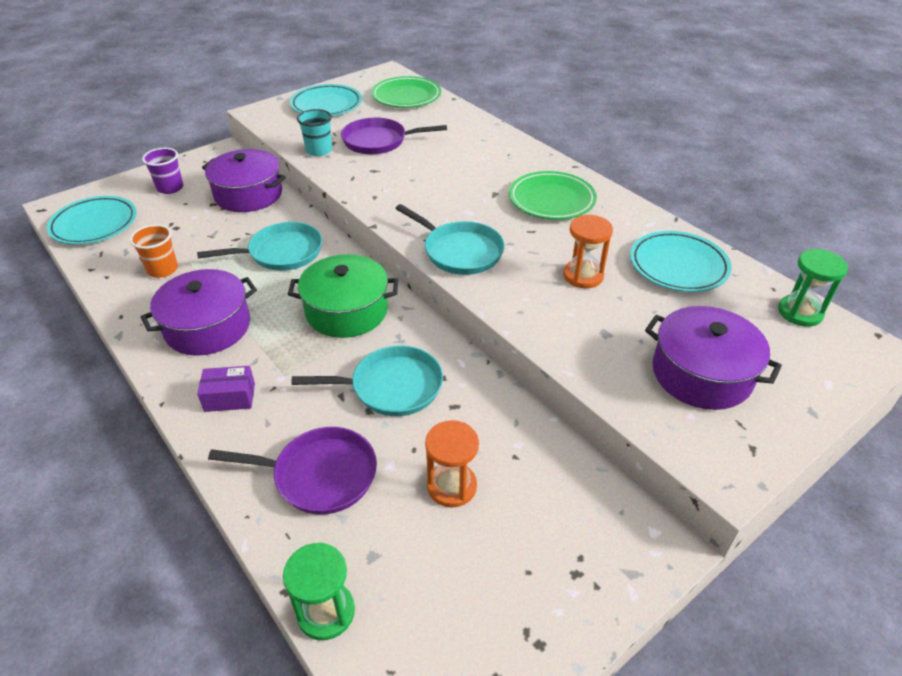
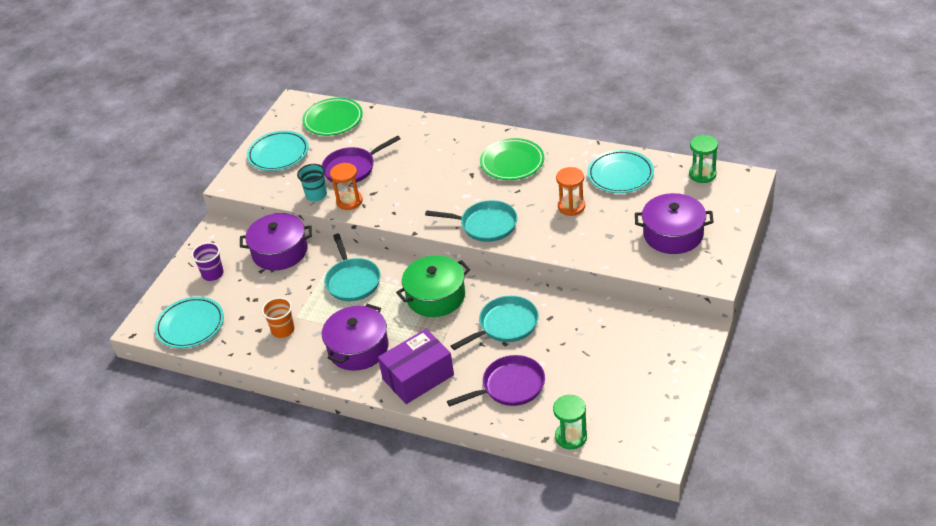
camera: 25 degrees left, 0 degrees up
(230, 397) = (418, 377): purple box -> purple box, size x1.89
(281, 253) = (352, 281): turquoise pan -> turquoise pan turned 120 degrees clockwise
(452, 486) = (583, 356): orange hourglass -> orange hourglass (349, 201)

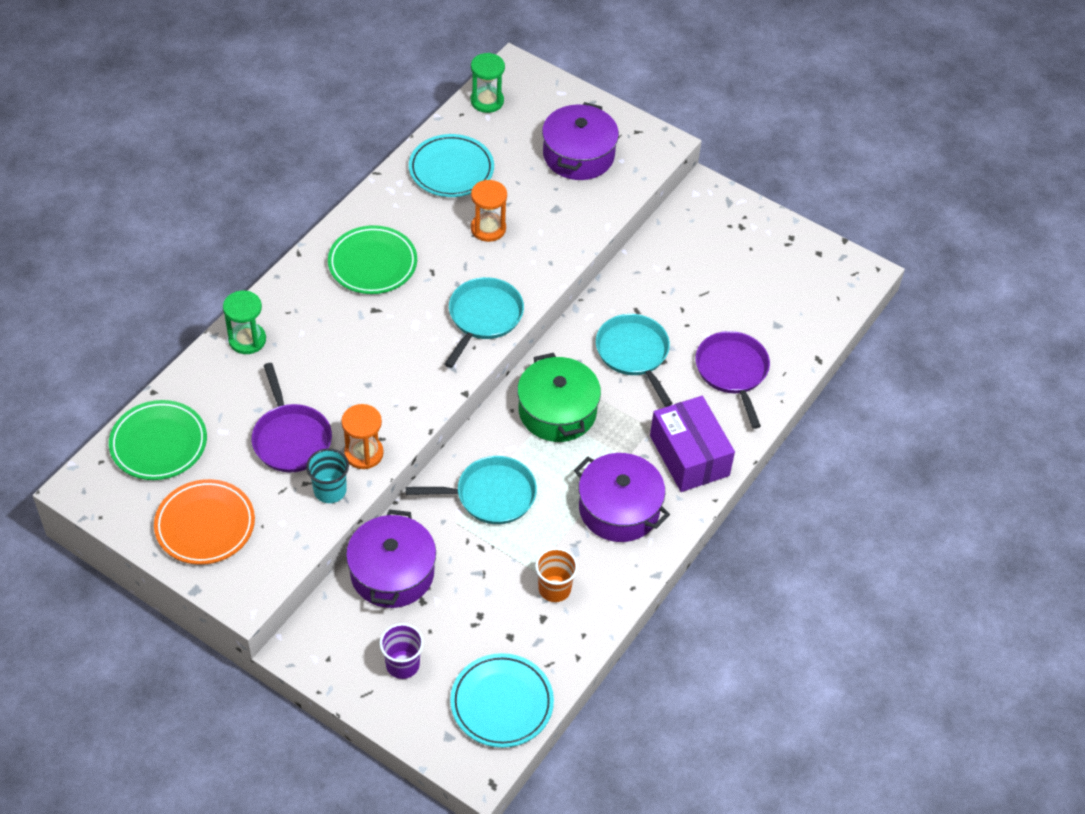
camera: 85 degrees left, 10 degrees up
(278, 154) = (205, 525): turquoise plate -> orange plate
(571, 437) = (821, 336): green hourglass -> green hourglass (247, 340)

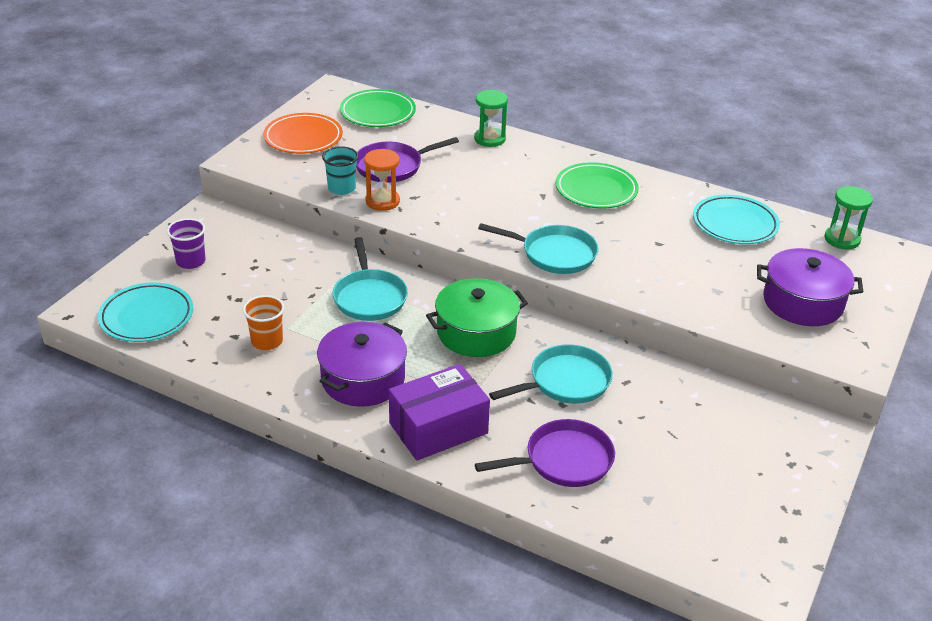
camera: 85 degrees right, 15 degrees down
(392, 573) = (282, 249): purple pot -> none
(488, 228) = (669, 250): orange hourglass -> none

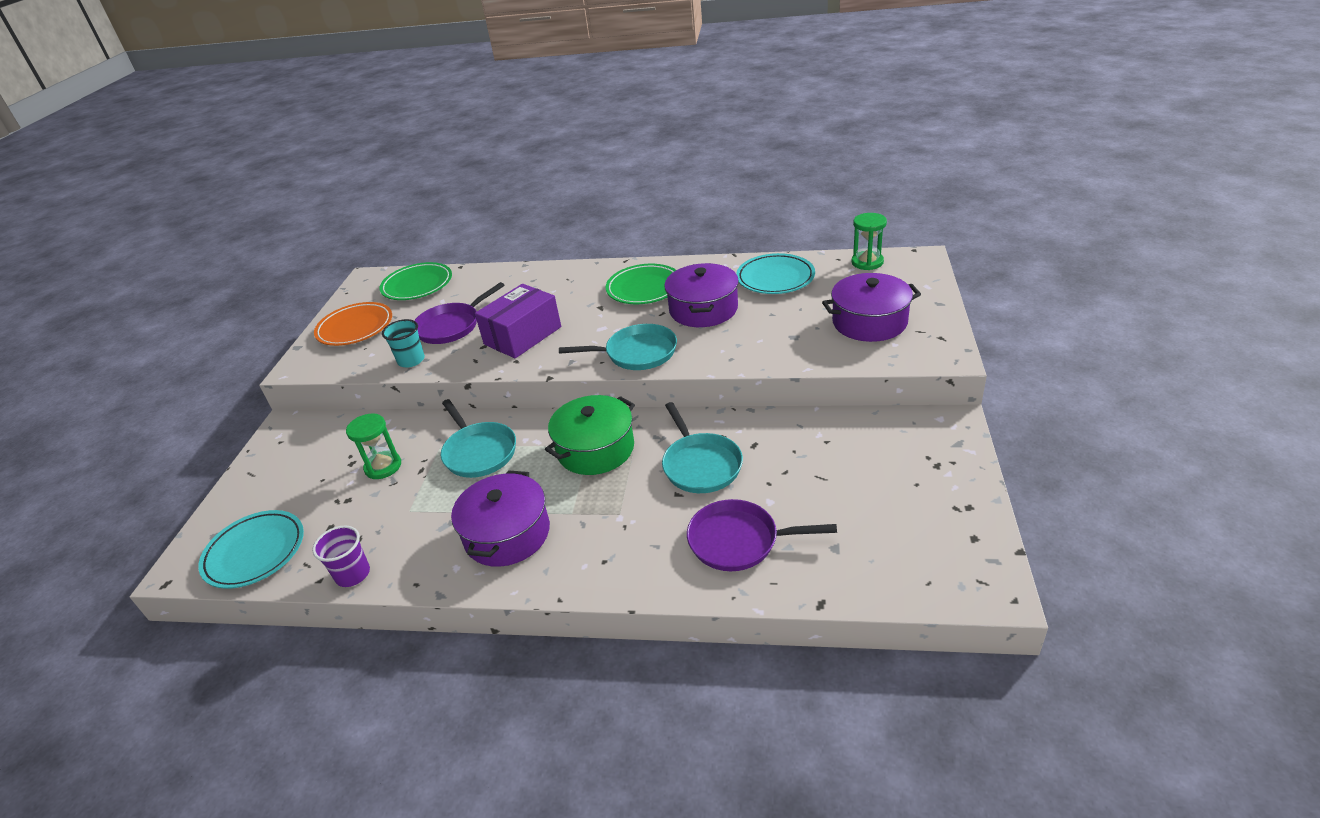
camera: 15 degrees left, 0 degrees up
(191, 261) = (283, 480): purple cup -> purple cup (353, 574)
(267, 341) = (393, 532): orange cup -> none
(382, 201) = (456, 359): orange hourglass -> none
(438, 428) = (604, 555): purple box -> purple box (522, 335)
(489, 139) = (529, 276): green hourglass -> green hourglass (383, 466)
(563, 460) = (738, 541): purple pan -> purple pan turned 135 degrees counterclockwise
(565, 382) = (700, 465): turquoise pan -> turquoise pan turned 120 degrees clockwise
(643, 232) = (703, 309): none -> purple pot

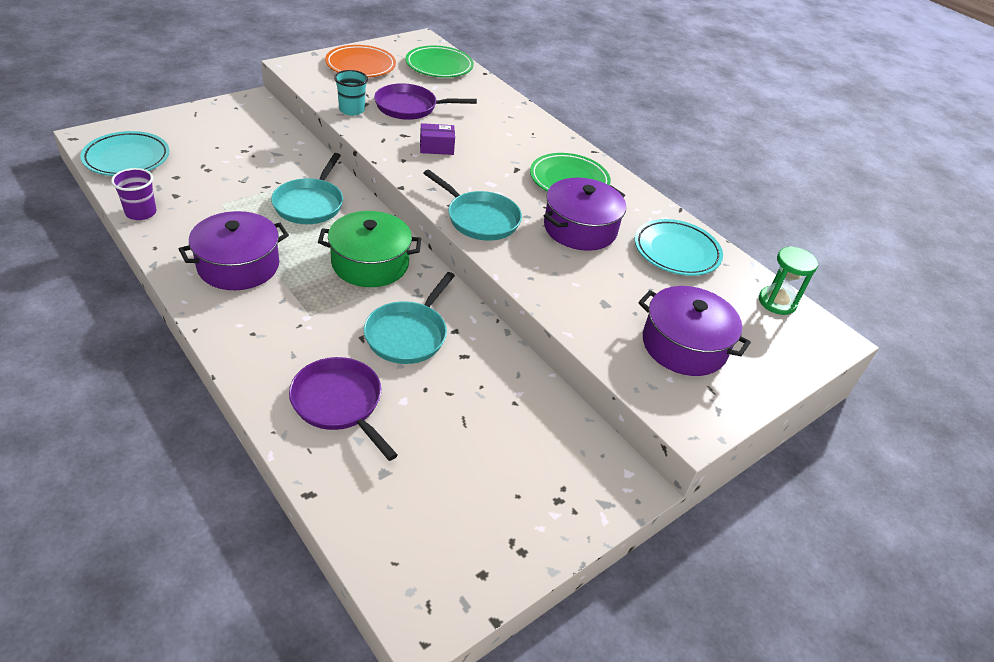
camera: 35 degrees right, 5 degrees up
(383, 466) = (253, 167): green hourglass -> none
(522, 335) = (436, 147): purple box -> purple box, size x0.53

